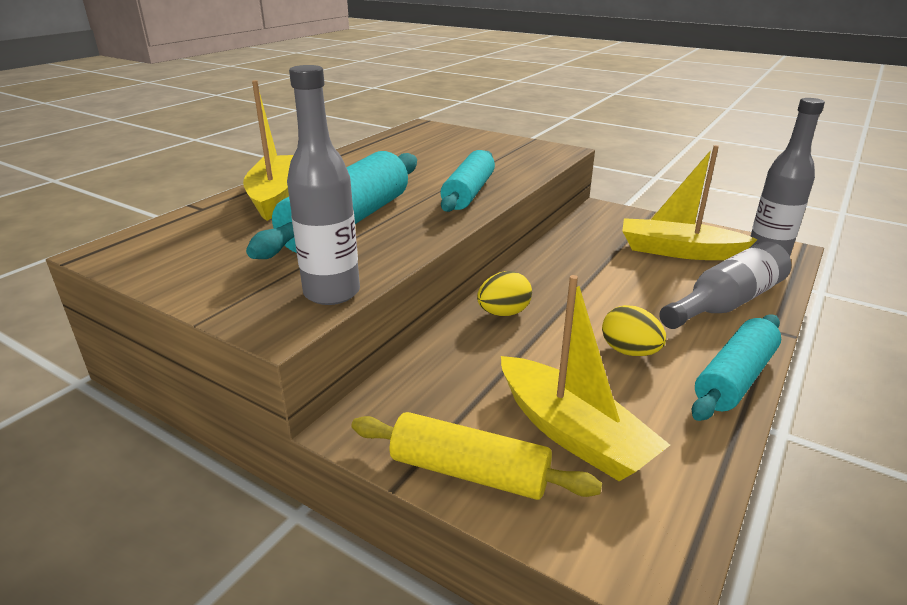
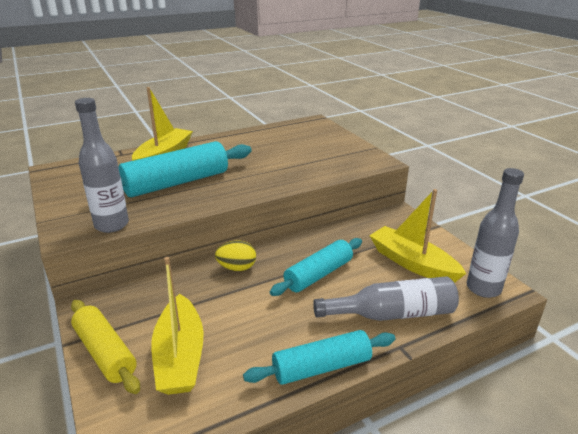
camera: 30 degrees right, 0 degrees up
(468, 193) = (270, 180): turquoise rolling pin -> turquoise rolling pin (318, 274)
(629, 351) = (278, 321): yellow egg -> none

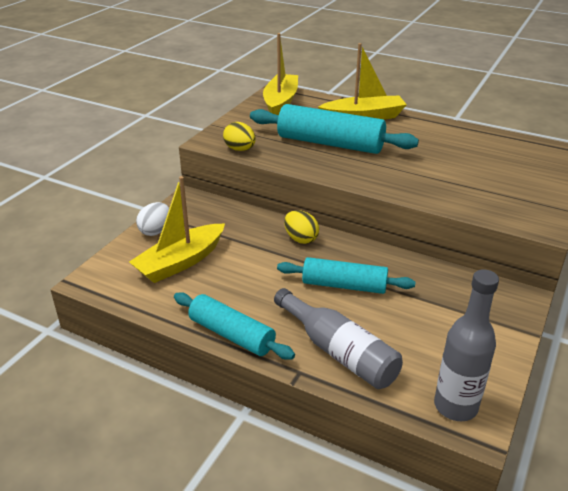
camera: 55 degrees right, 5 degrees up
(105, 352) = (155, 231): yellow rolling pin -> white egg
(111, 225) = (240, 149): grey bottle -> yellow egg
(412, 263) = (436, 338): yellow boat -> yellow boat (280, 102)

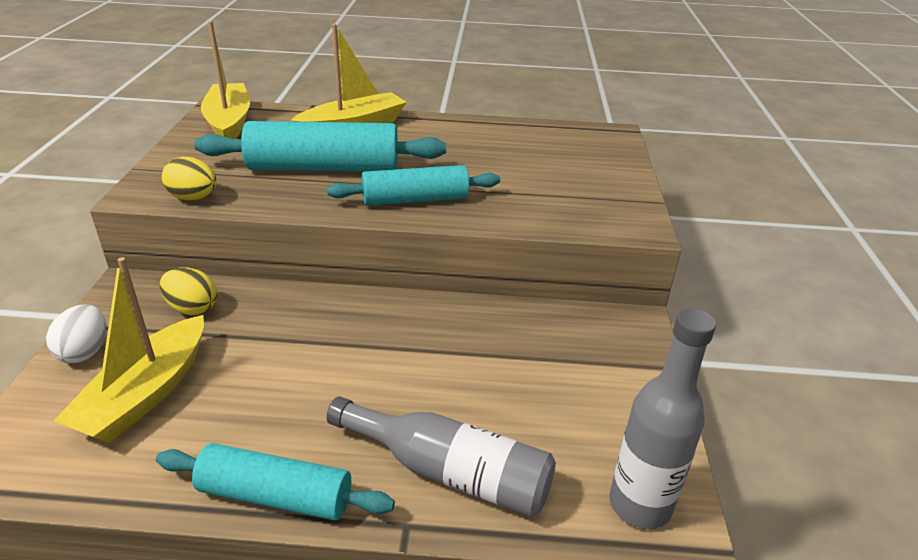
camera: 25 degrees left, 0 degrees up
(301, 239) = (323, 311): yellow egg -> yellow egg (192, 308)
(344, 285) = (413, 365): turquoise rolling pin -> turquoise rolling pin (415, 199)

